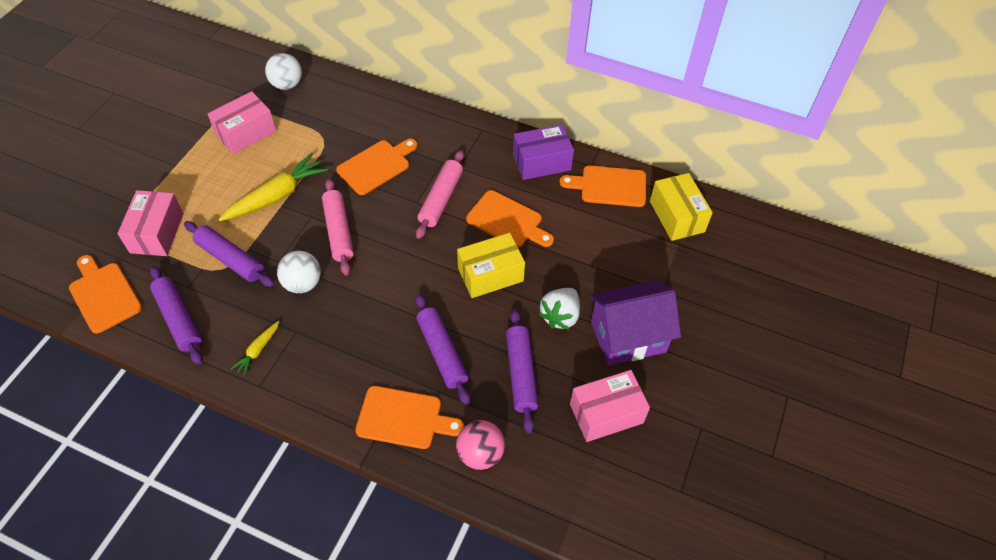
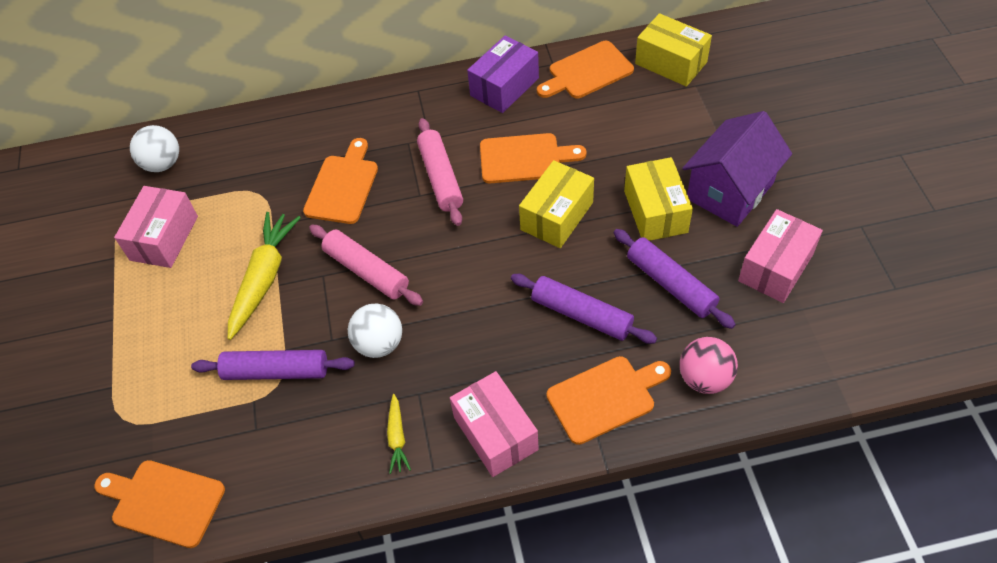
camera: 30 degrees left, 0 degrees up
(157, 233) = (162, 399): pink box -> pink box (495, 433)
(178, 319) = (278, 467): purple rolling pin -> none
(560, 316) = (655, 211): white strawberry -> yellow box

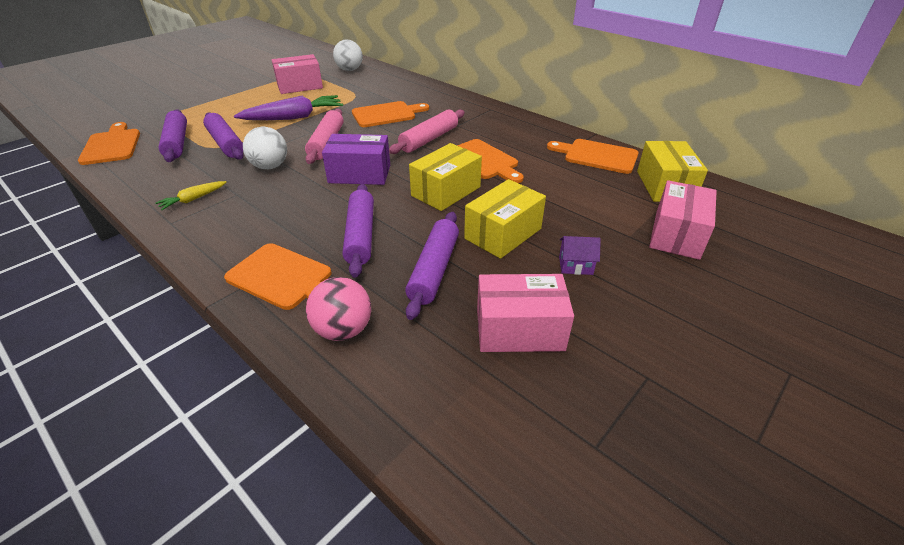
camera: 50 degrees right, 15 degrees down
(225, 424) = (177, 143): none -> purple rolling pin
(264, 278) = (294, 117): yellow carrot -> purple carrot
(495, 433) = (217, 237): pink box -> pink box (676, 235)
(504, 87) = (535, 133): purple box -> purple box (359, 174)
(557, 216) = (446, 191): yellow box -> yellow box turned 45 degrees counterclockwise
(730, 191) = (575, 265): purple house -> purple house, size x0.41

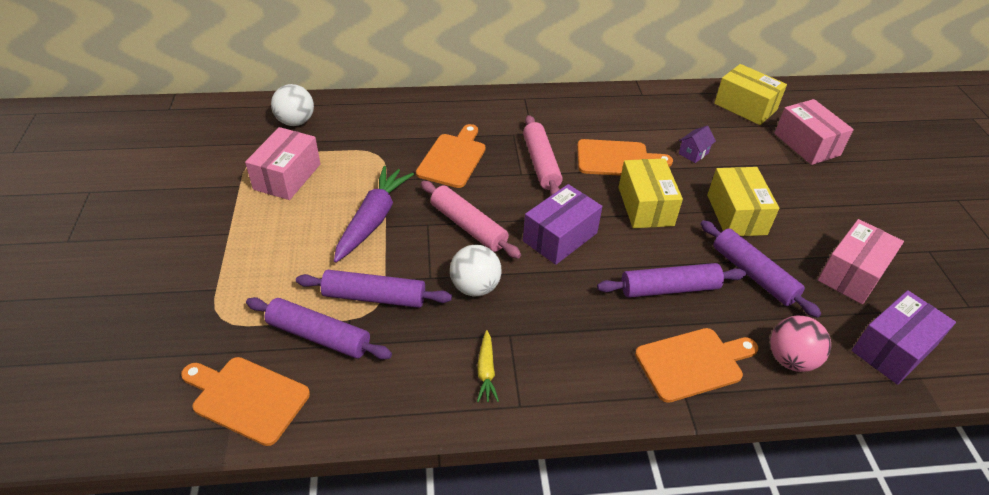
camera: 50 degrees left, 5 degrees up
(361, 235) = (669, 288): purple rolling pin -> purple rolling pin turned 45 degrees counterclockwise
(436, 399) = (893, 349): none -> purple box
(575, 265) = (804, 207): purple house -> purple house (693, 153)
(597, 156) = (672, 104): orange cutting board -> none

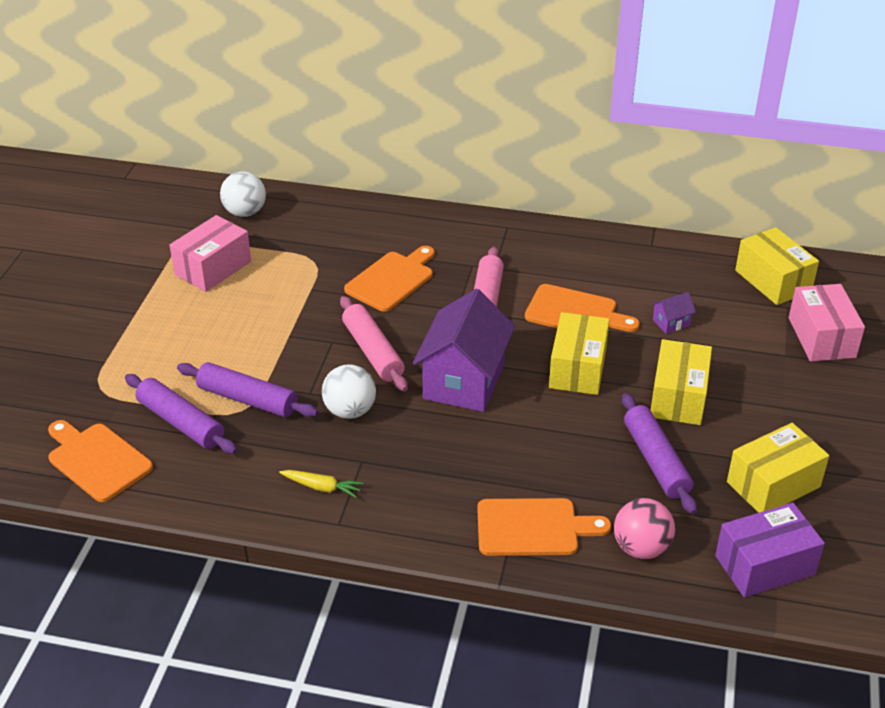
camera: 20 degrees right, 5 degrees down
(373, 219) = (279, 326): purple carrot -> none
(486, 371) = (322, 487): yellow carrot -> yellow carrot turned 90 degrees counterclockwise
(560, 237) = (464, 381): purple box -> purple house
(669, 288) = (552, 454): purple rolling pin -> none
(852, 274) = (773, 484): pink box -> yellow box

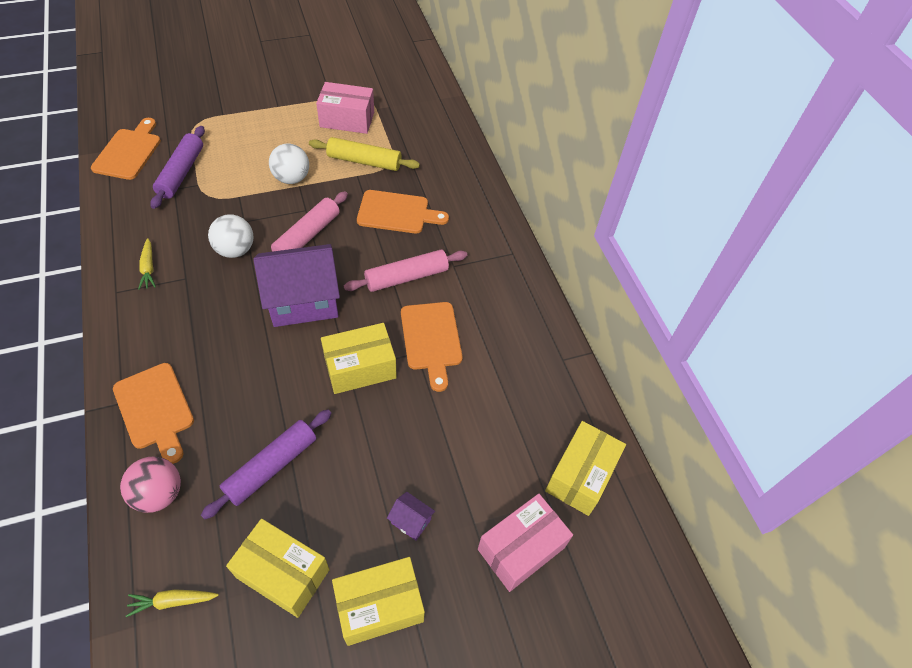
camera: 55 degrees right, 15 degrees up
(245, 212) = (418, 108): white ball -> white ball (292, 178)
(247, 399) = (220, 193): purple rolling pin -> none
(294, 277) = (364, 161): none -> yellow rolling pin
(671, 322) = (462, 413): purple house -> purple house (411, 521)
(678, 397) = (363, 454): yellow box -> yellow box (379, 606)
(764, 565) = (172, 601): purple box -> yellow carrot

